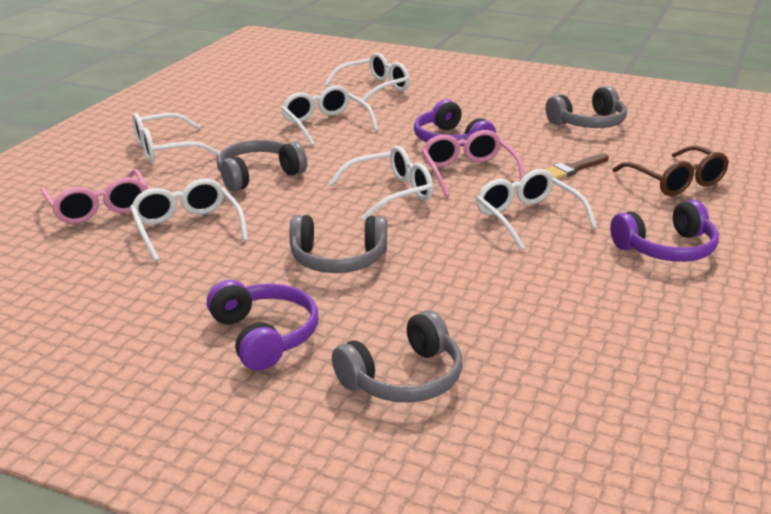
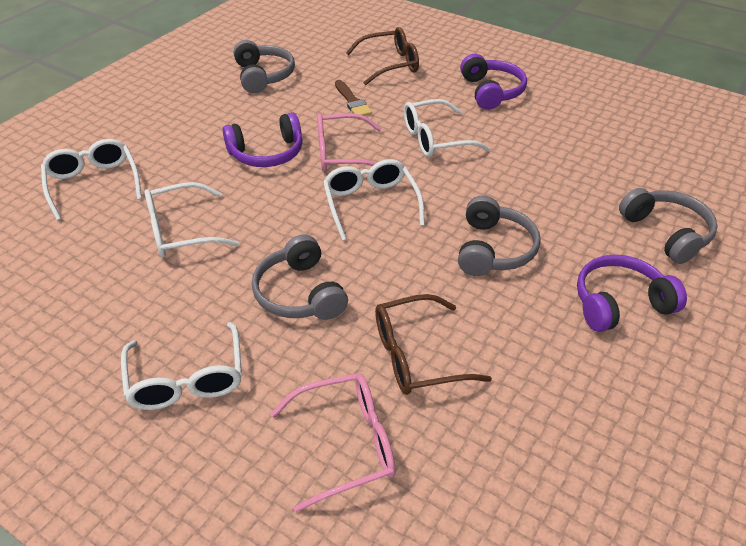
camera: 80 degrees left, 15 degrees up
(187, 229) = (417, 355): white glasses -> brown glasses

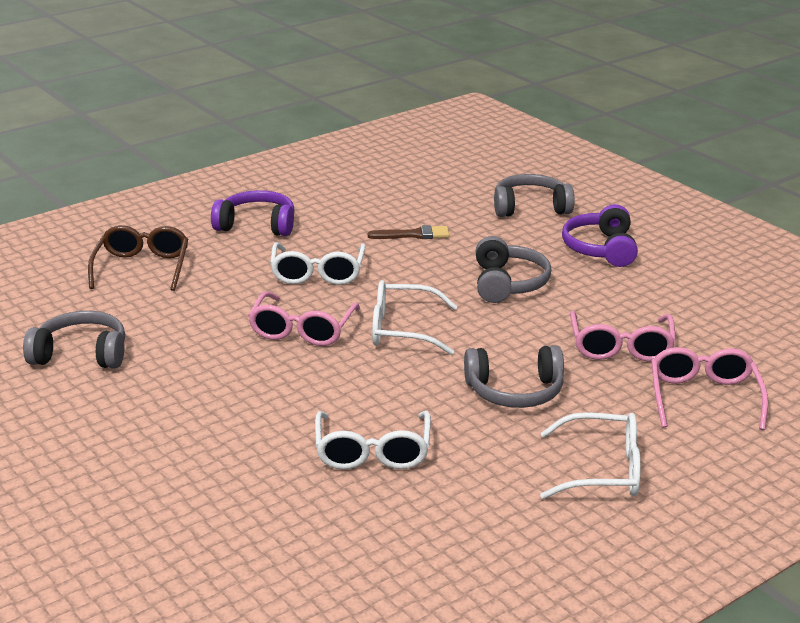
camera: 70 degrees left, 15 degrees down
(93, 184) = (229, 512): white glasses -> none
(267, 153) = (262, 376): purple headphones -> none
(352, 101) = (201, 305): brown brush -> brown brush (414, 235)
(417, 355) = (621, 347): brown glasses -> pink glasses
(493, 249) = (508, 283): grey headphones -> grey headphones turned 60 degrees clockwise

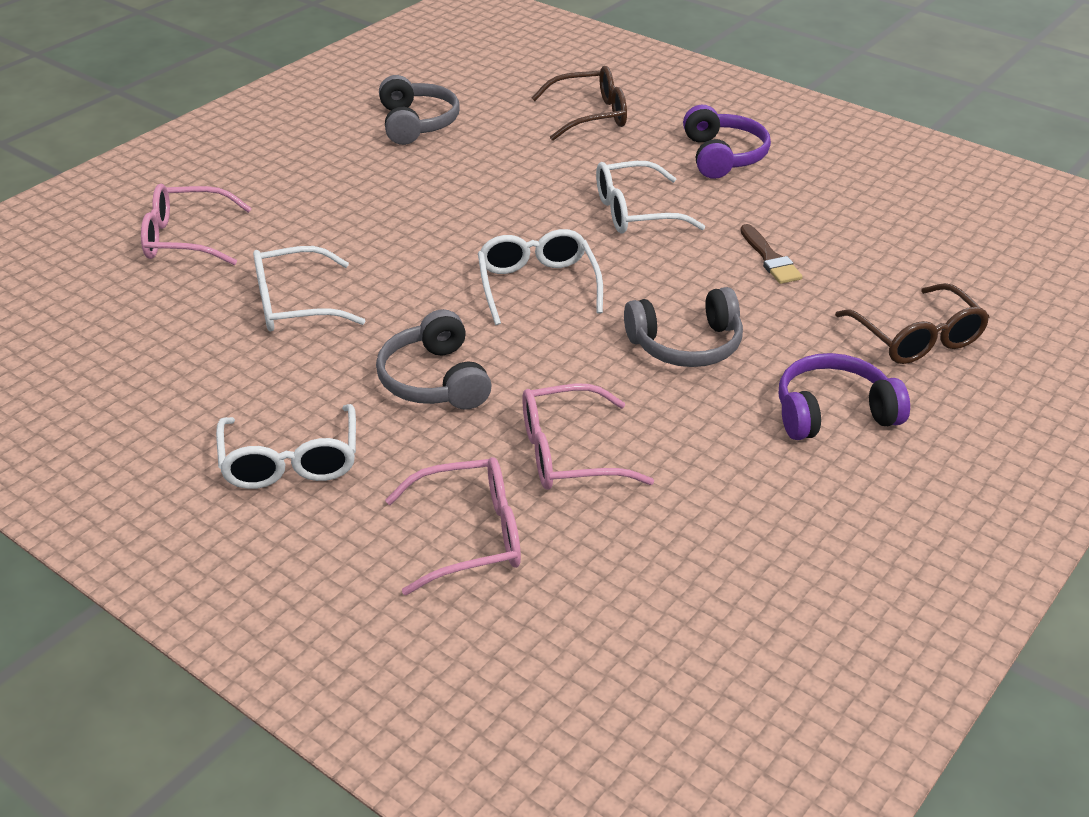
camera: 75 degrees right, 10 degrees up
(302, 330) = (509, 225): pink glasses -> pink glasses (186, 238)
(530, 207) = (916, 338): grey headphones -> brown glasses

